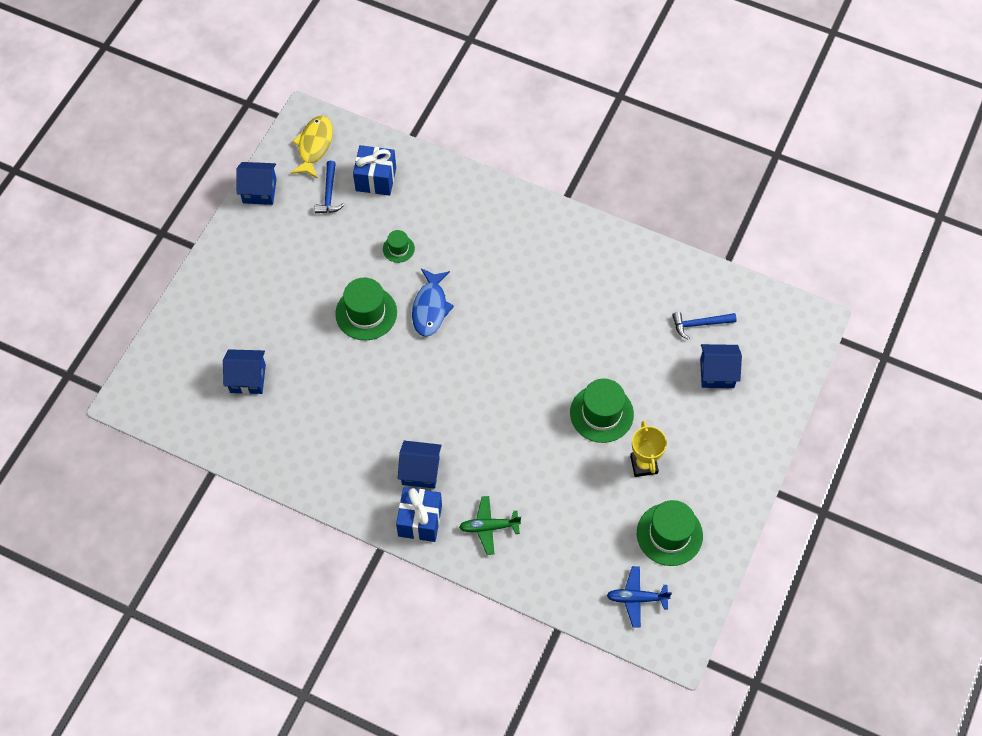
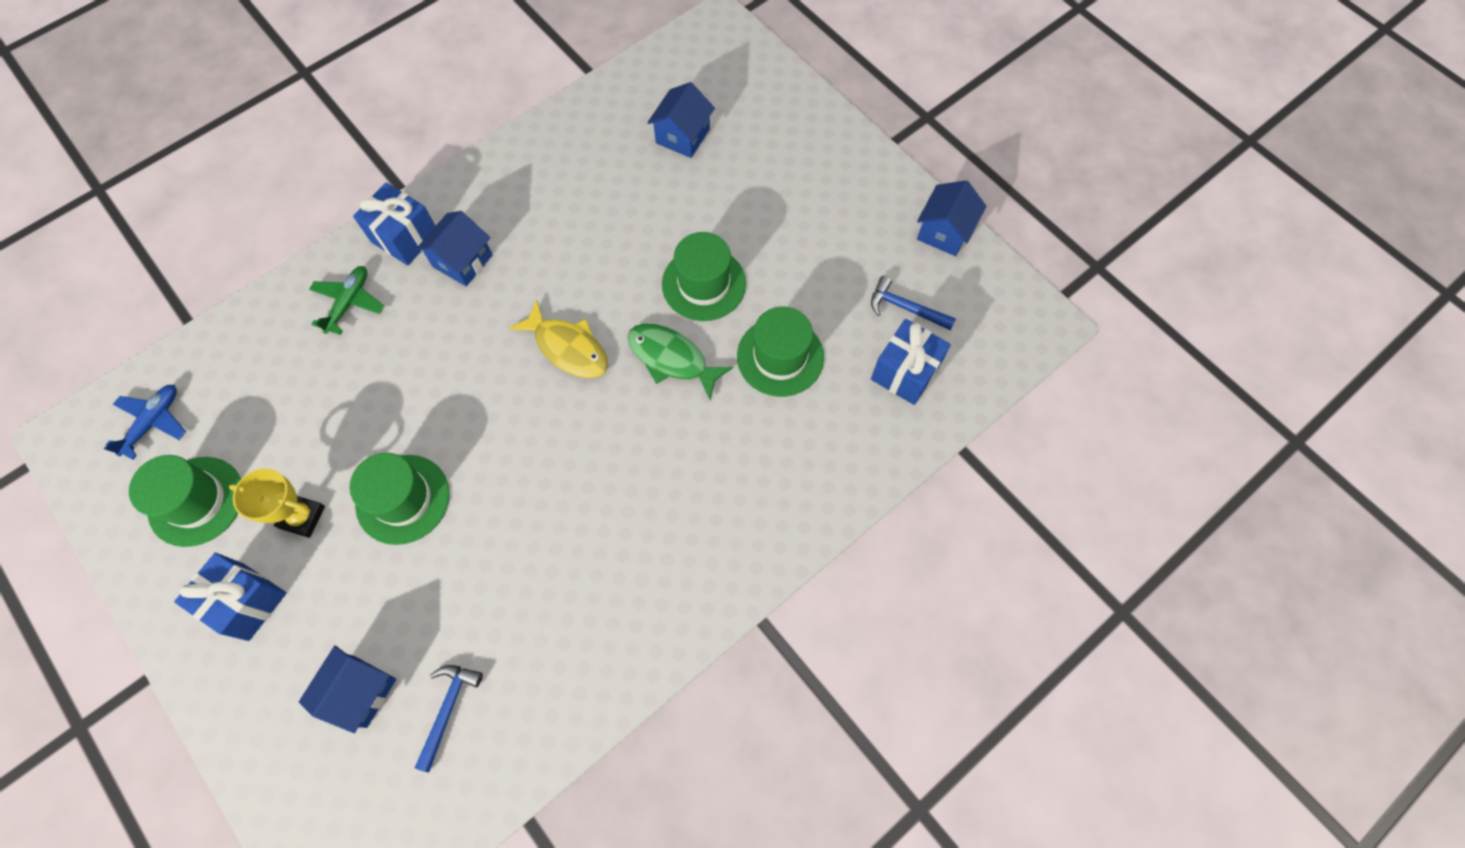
camera: 115 degrees right, 5 degrees up
(314, 146) = (992, 318): yellow fish -> yellow fish (568, 348)
(398, 249) = (780, 357): green hat -> green hat, size x1.89
(430, 308) = (672, 359): blue fish -> green fish
(708, 464) = (246, 601): none -> blue gift

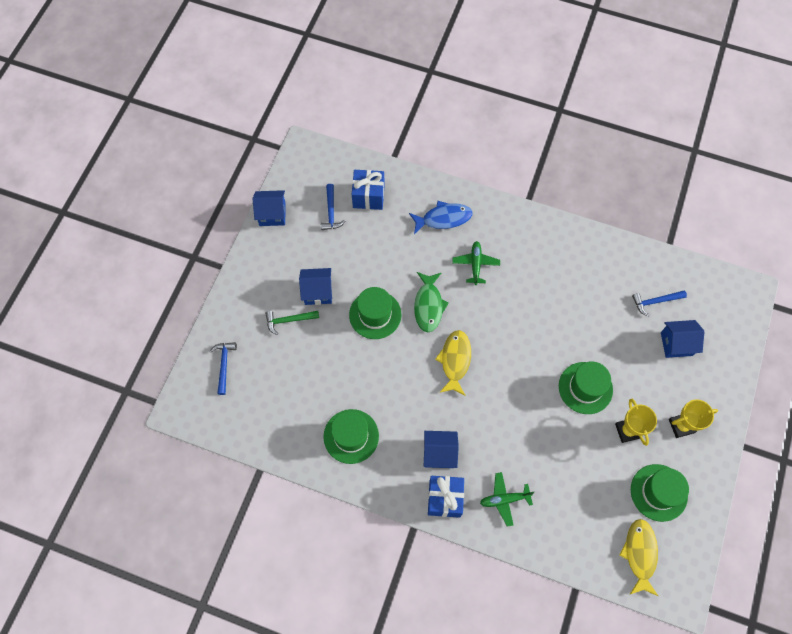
camera: 120 degrees left, 0 degrees up
(153, 422) = (640, 554): blue plane -> yellow fish
(246, 601) = (681, 426): blue gift -> yellow trophy
(683, 136) = (281, 382): blue house -> blue house (318, 292)
(695, 461) = (475, 264): none -> green plane
(746, 87) = (224, 365): none -> blue hammer
(762, 180) = (289, 320): none -> green hammer
(780, 357) = (395, 255): green hat -> green hat (351, 436)
(803, 460) = (443, 218): none -> blue fish

